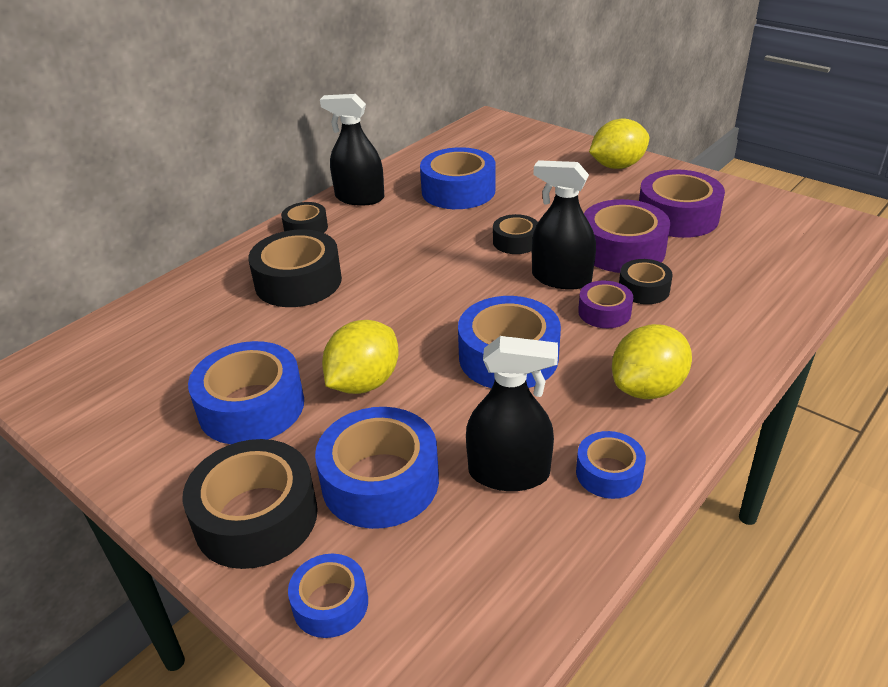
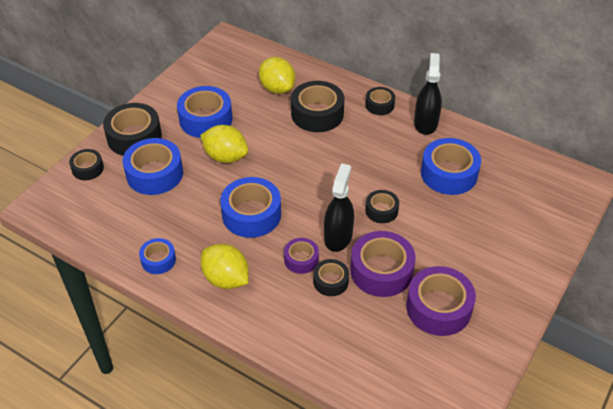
camera: 80 degrees right, 10 degrees up
(330, 603) = (87, 169): blue tape -> black tape
(509, 473) = (159, 220): black spray bottle -> none
(617, 166) = (519, 270): yellow lemon -> yellow lemon (277, 88)

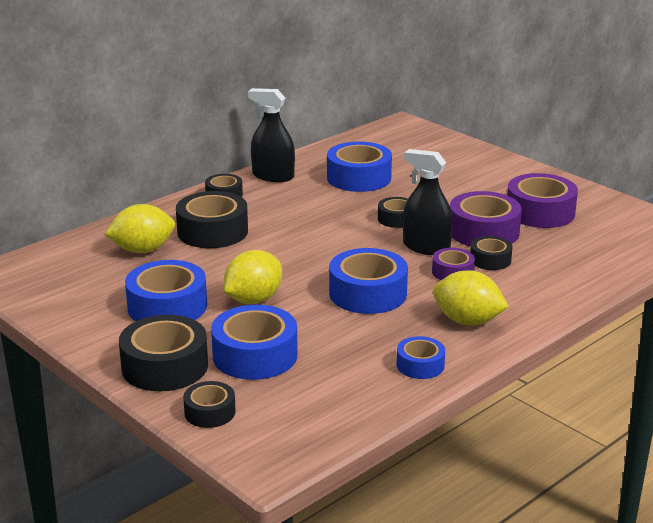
camera: 75 degrees left, 20 degrees down
(226, 279) = (467, 321): yellow lemon -> yellow lemon turned 60 degrees clockwise

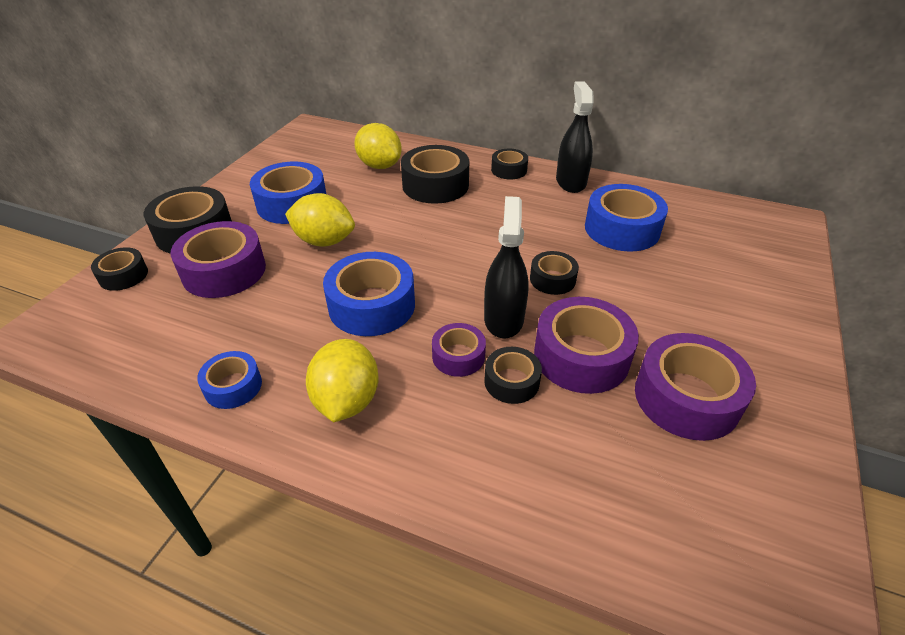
camera: 65 degrees right, 15 degrees up
(255, 355) = (224, 271): blue tape -> purple tape

